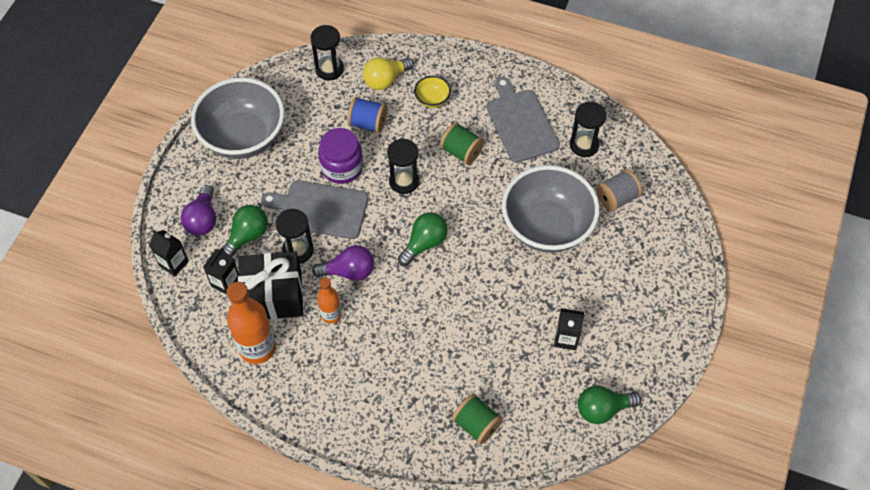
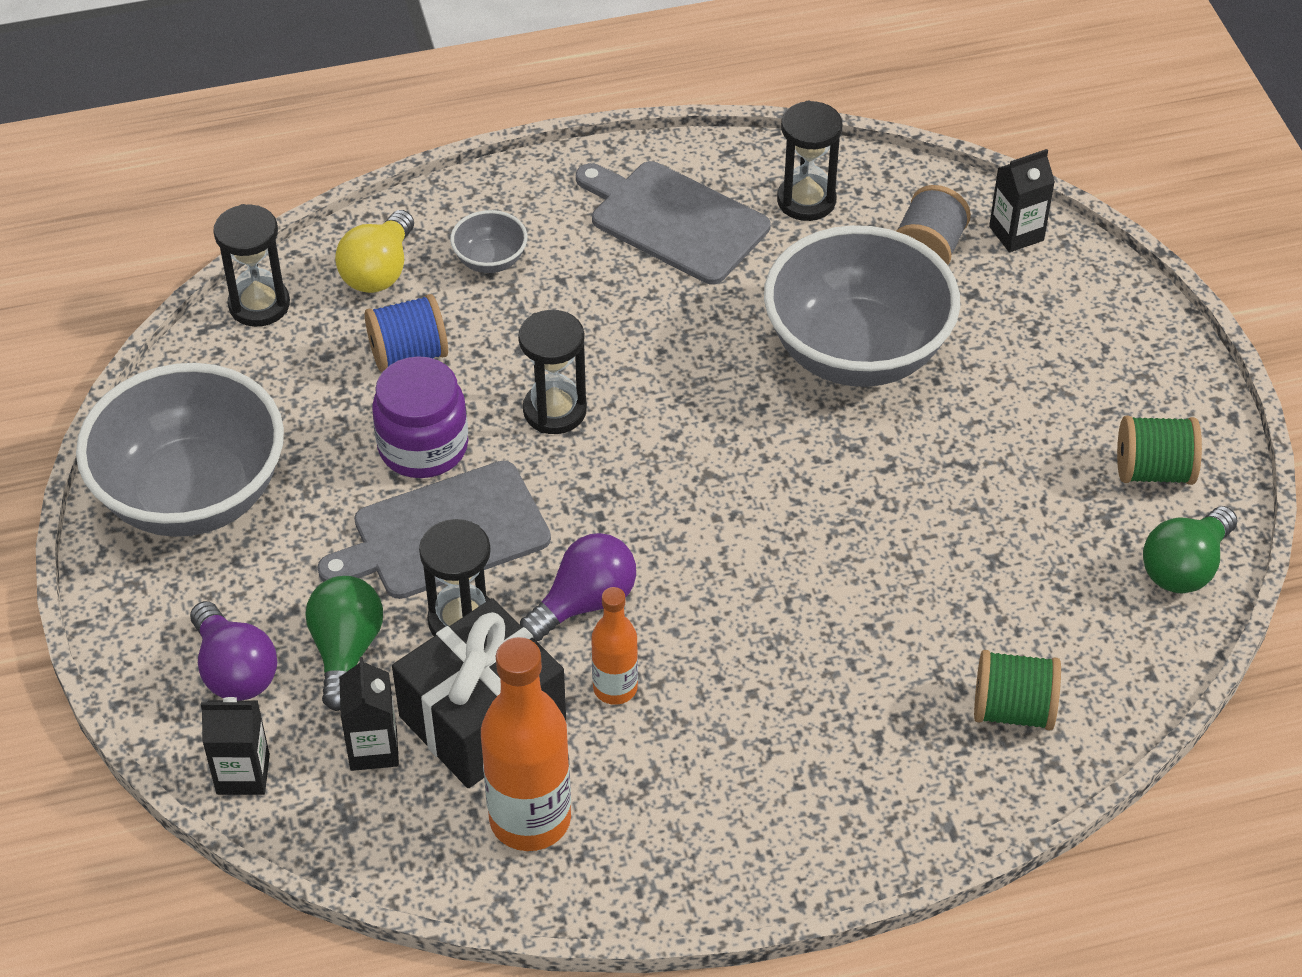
camera: 35 degrees left, 10 degrees down
(424, 243) = (677, 486): green light bulb -> none
(432, 99) = (490, 260): yellow bowl -> grey bowl
(461, 152) = (614, 314): green spool -> green spool (1153, 471)
(566, 338) = (1036, 498): black carton -> black carton (1016, 233)

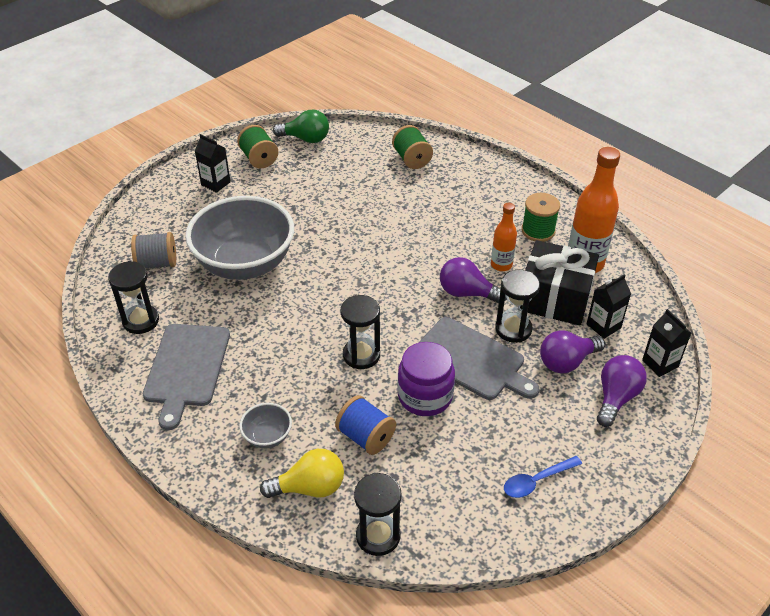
camera: 120 degrees left, 5 degrees down
(193, 495) = (536, 481): grey bowl -> blue spoon
(346, 651) = (566, 362): green light bulb -> purple light bulb
(663, 798) = (538, 231): none -> green spool
(1016, 233) = (127, 238): black carton -> black carton (216, 183)

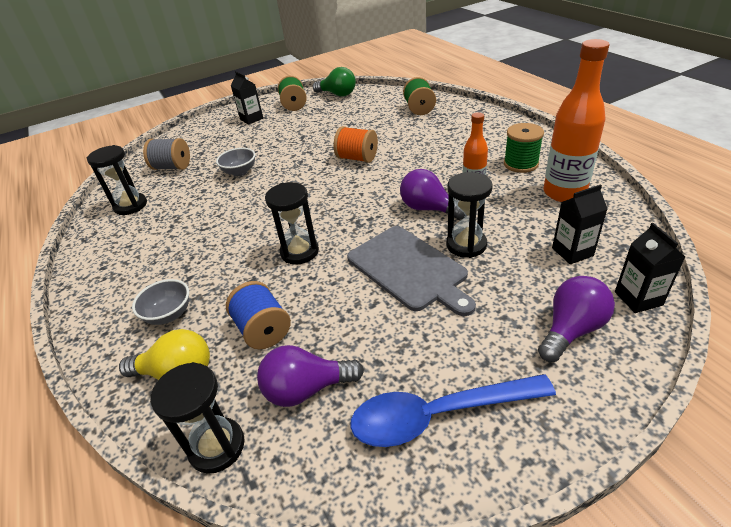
camera: 20 degrees right, 5 degrees down
(186, 368) = (139, 245): grey cutting board -> none
(245, 264) = (240, 172): grey bowl -> grey bowl, size x0.41
(370, 235) = (357, 158): none -> orange spool
(425, 396) = (344, 298): purple jar -> none
(536, 481) = (438, 415): blue spoon -> blue spoon, size x1.75
(554, 298) = (521, 221): black gift -> none
(566, 362) = (518, 283): purple light bulb -> purple light bulb (306, 389)

